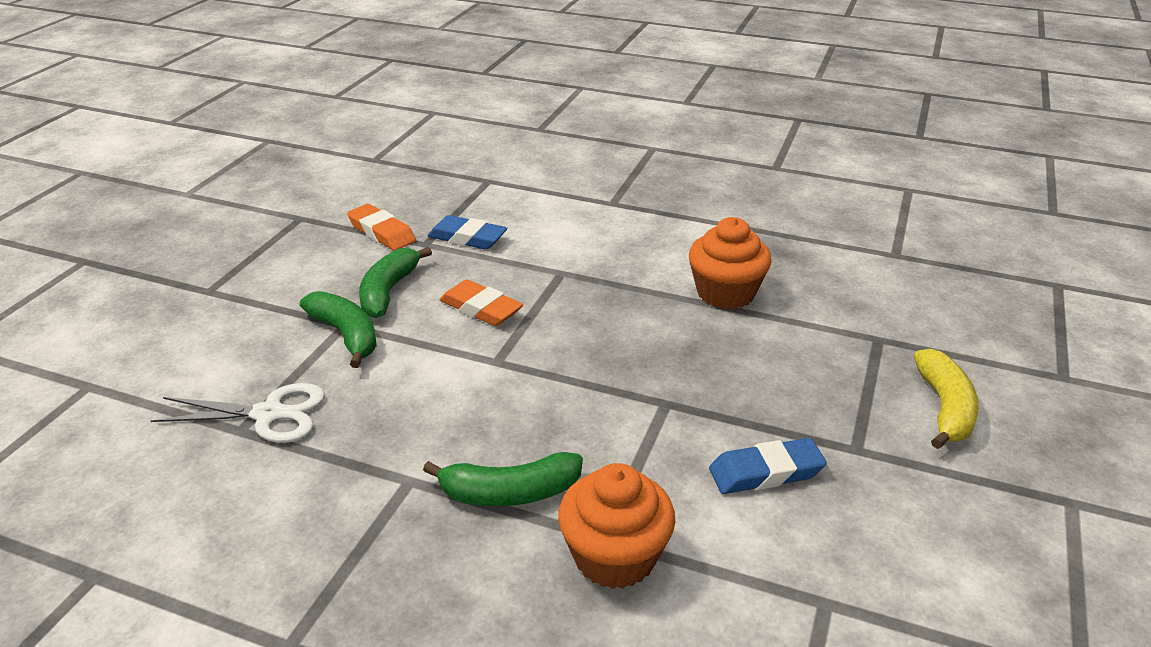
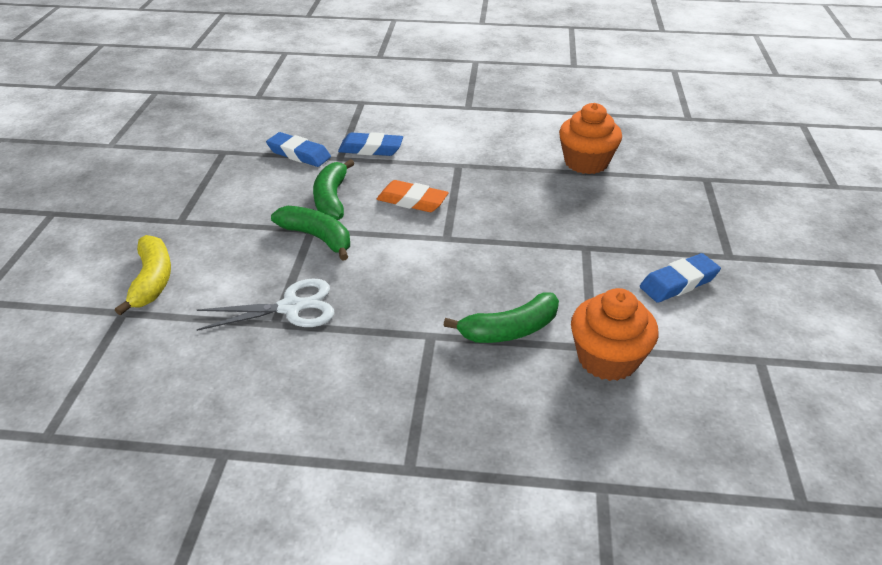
camera: 15 degrees left, 5 degrees up
(382, 232) = (299, 154): orange eraser -> blue eraser
(944, 408) = (771, 219): yellow banana -> yellow banana (152, 280)

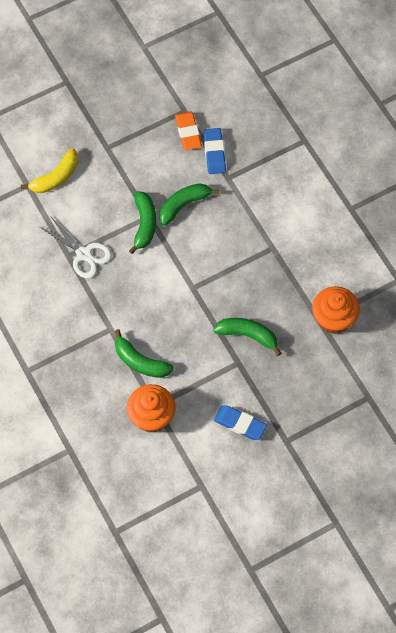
camera: 55 degrees right, 25 degrees up
(371, 149) = (251, 187): blue eraser -> none
(412, 201) = (214, 248): orange eraser -> orange eraser (188, 133)
(554, 225) = (248, 335): none -> green banana

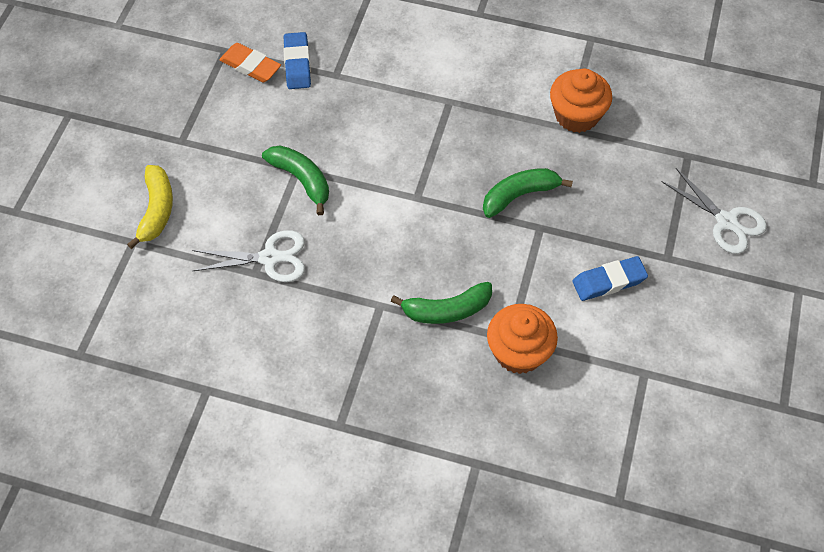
camera: 45 degrees left, 5 degrees down
(183, 205) = (321, 132): green banana -> none
(214, 153) = (297, 64): blue eraser -> blue eraser turned 45 degrees clockwise
(343, 452) = (726, 221): none -> white scissors

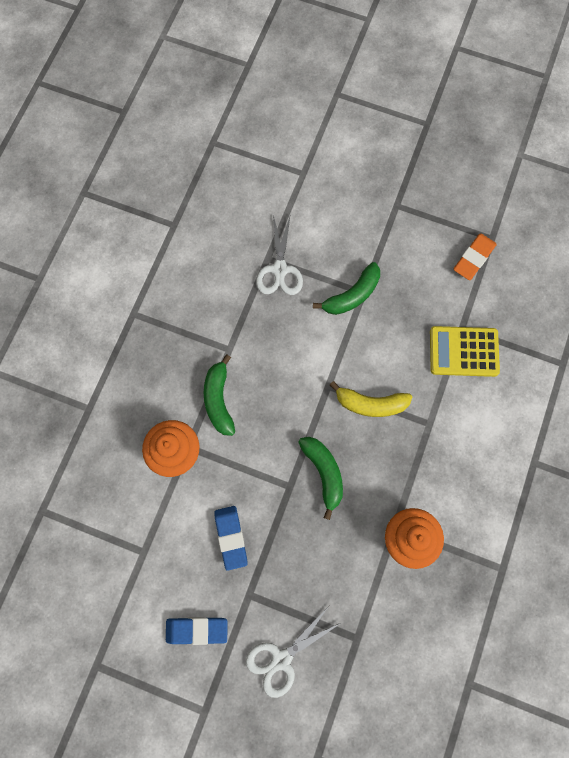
camera: 95 degrees right, 15 degrees up
(156, 210) = (330, 189): yellow banana -> yellow banana (370, 404)
(297, 64) = (475, 296): blue eraser -> blue eraser (197, 630)
(364, 73) = (463, 352): none -> yellow calculator

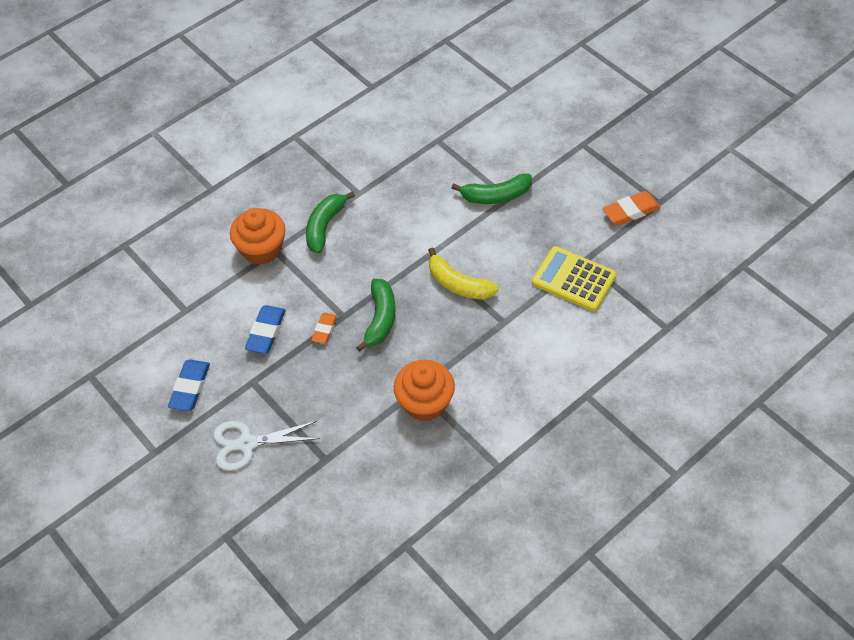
camera: 30 degrees right, 20 degrees down
(197, 630) = (190, 387): blue eraser -> blue eraser turned 75 degrees clockwise
(279, 270) = (442, 152): white scissors -> none
(281, 509) = (324, 330): none -> orange eraser

